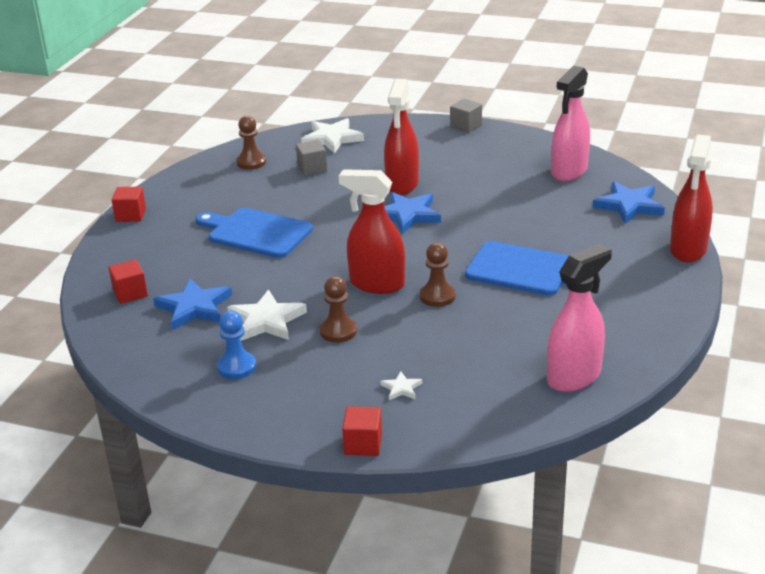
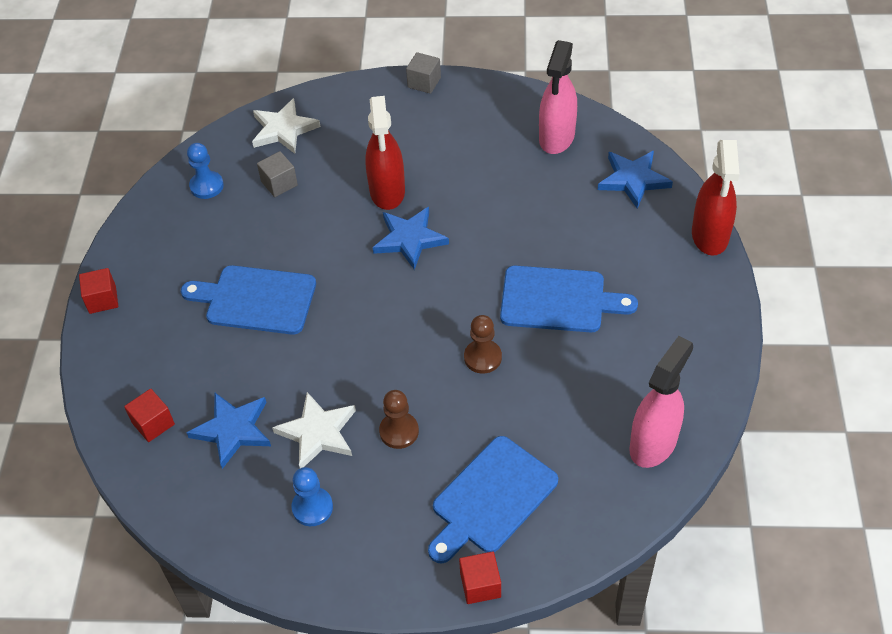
camera: 15 degrees left, 20 degrees up
(251, 162) = (206, 186): brown pawn -> blue pawn
(376, 284) = (414, 352): red spray bottle -> none
(401, 388) = (491, 499): white star -> blue cutting board

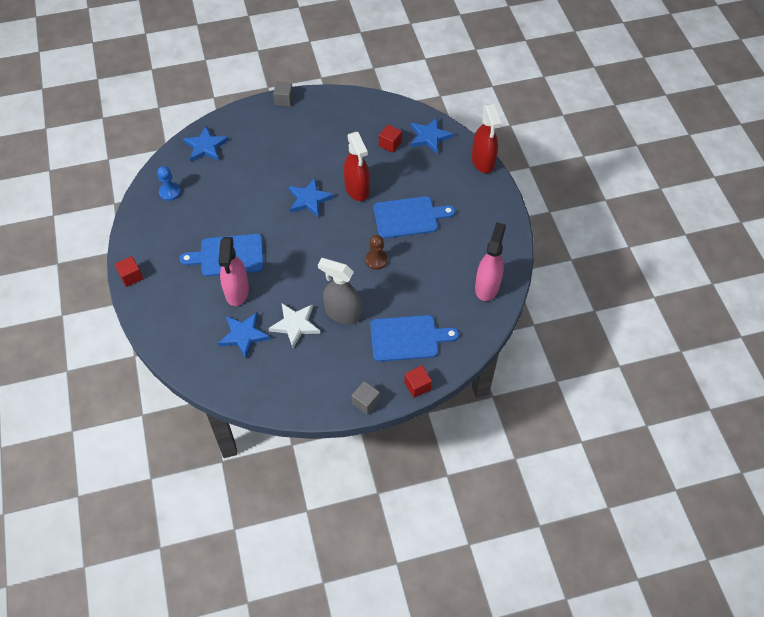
camera: 20 degrees left, 5 degrees up
(153, 423) = (193, 343): red cube -> red cube (390, 144)
(279, 183) = (216, 181): grey cube -> grey cube (365, 402)
(283, 129) = (205, 146): white star -> blue star
(312, 507) = (307, 367): blue pawn -> none
(387, 192) = (285, 173): red spray bottle -> red spray bottle (357, 189)
(399, 431) = (342, 313): brown pawn -> grey spray bottle
(491, 499) = (408, 338): blue cutting board -> blue cutting board turned 120 degrees counterclockwise
(556, 137) = (376, 120): pink spray bottle -> pink spray bottle (237, 291)

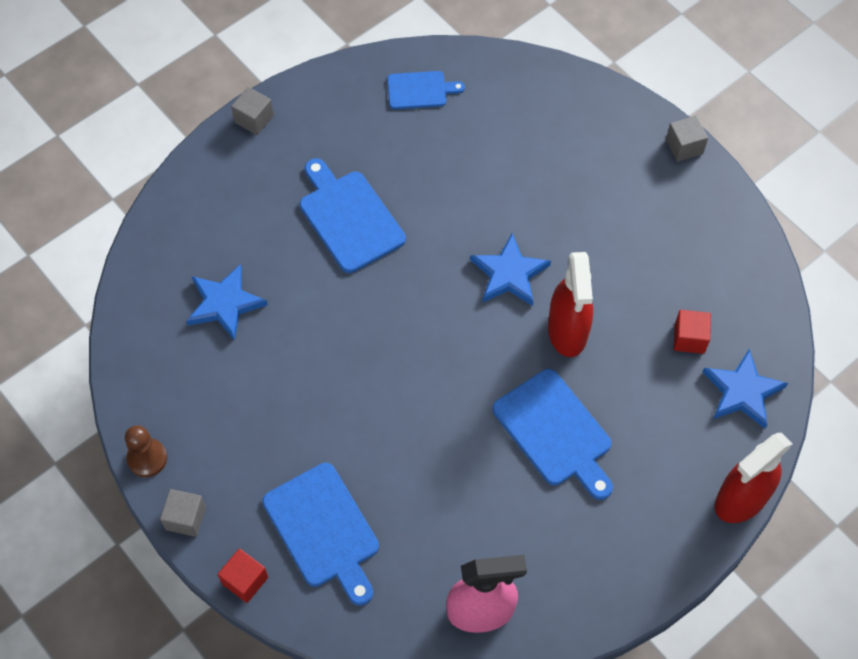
camera: 65 degrees right, 5 degrees up
(131, 276) = (254, 119): red cube -> grey cube
(170, 192) = (420, 90): blue pawn -> blue cutting board
(205, 146) = (528, 91): blue star -> none
(237, 291) = (293, 259): pink spray bottle -> none
(295, 325) = (273, 362): white star -> none
(342, 313) = (324, 416): grey spray bottle -> none
(357, 189) = (567, 331): red spray bottle -> red spray bottle turned 45 degrees counterclockwise
(376, 260) = (445, 420): brown pawn -> brown pawn (147, 458)

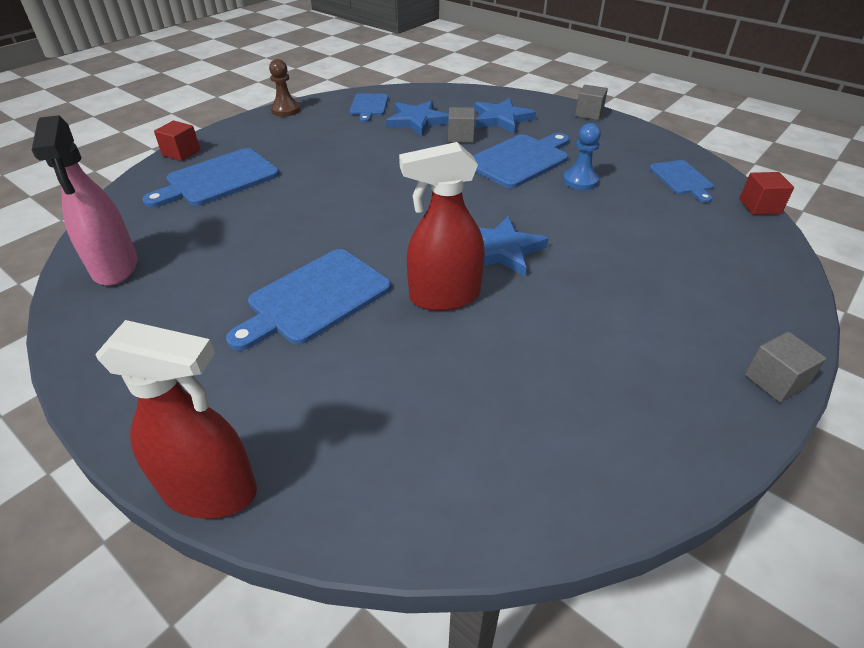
camera: 80 degrees right, 20 degrees down
(163, 354) = (369, 106): none -> blue cutting board
(185, 518) = (237, 127): grey cube -> grey cube (460, 137)
(404, 176) = (580, 181): none -> blue pawn
(689, 338) = (466, 409): red cube -> red cube (759, 206)
(741, 499) = (210, 491): red spray bottle -> red spray bottle turned 150 degrees clockwise
(742, 391) = (392, 481): blue star -> blue star (501, 119)

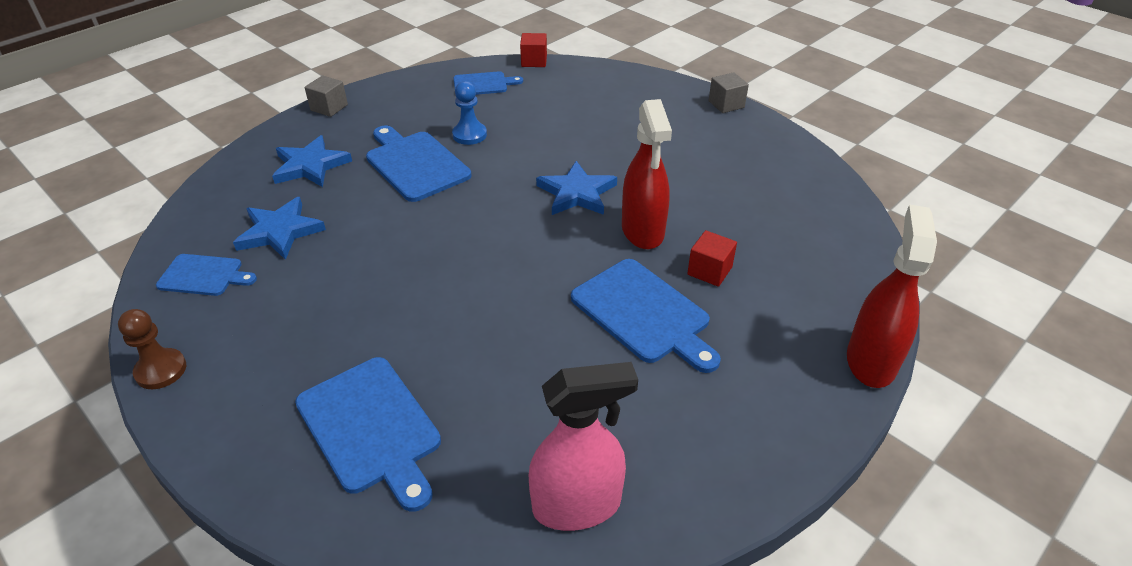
camera: 85 degrees left, 0 degrees up
(181, 153) = (261, 493): red cube -> red cube (709, 271)
(460, 137) = (342, 199): grey cube -> none

